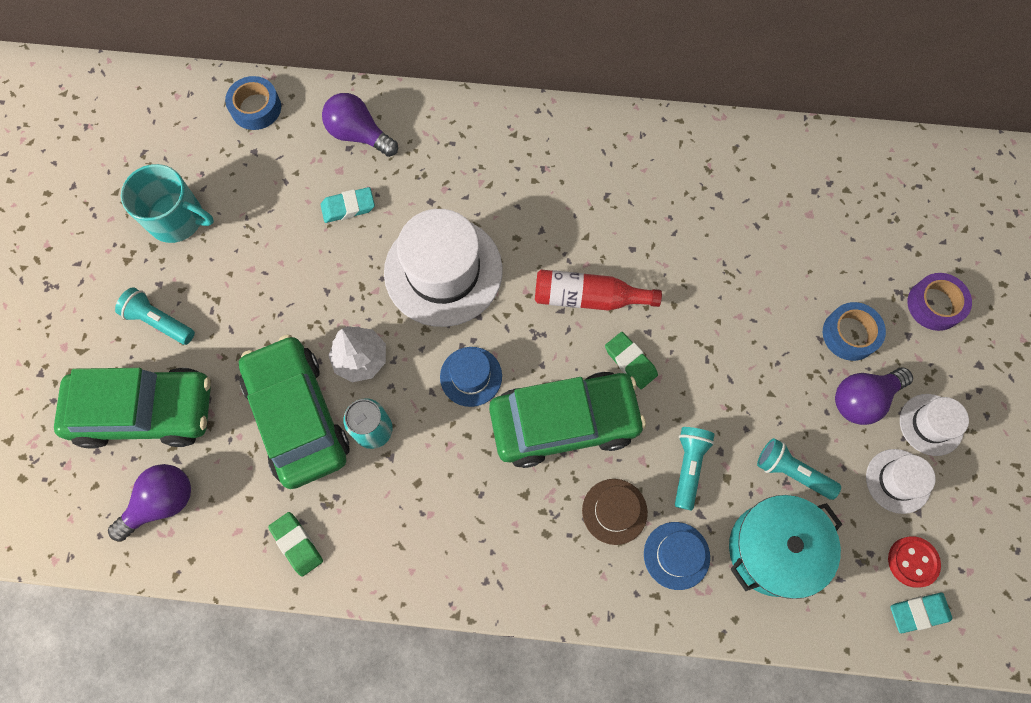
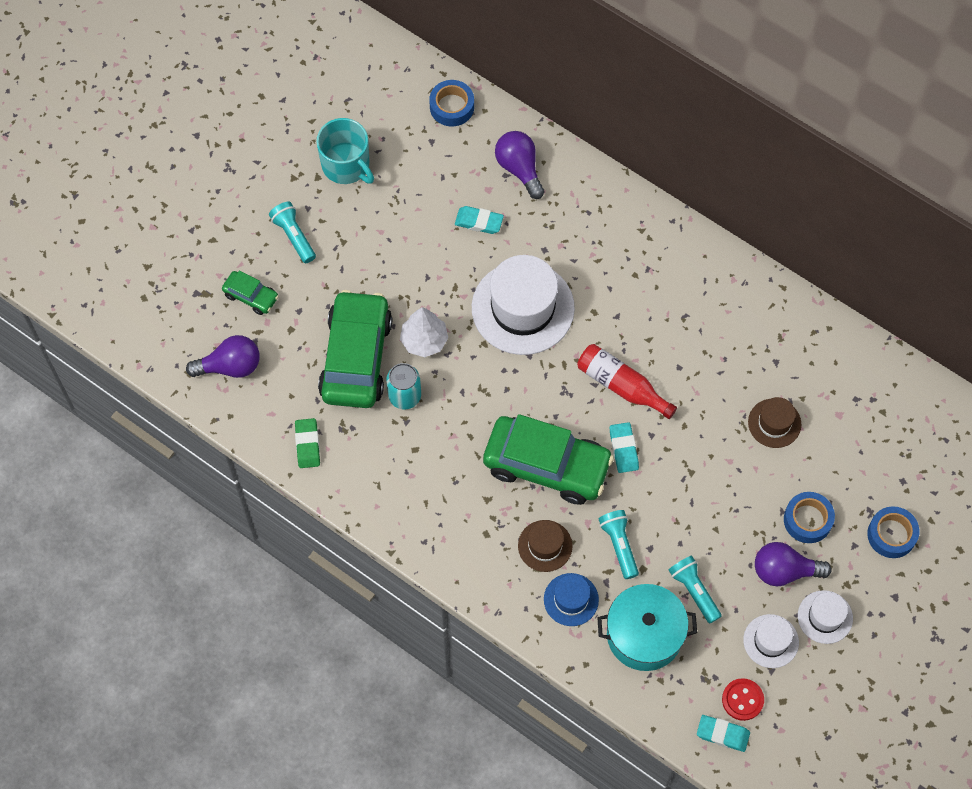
camera: 30 degrees right, 5 degrees down
(145, 411) = (251, 296): green car -> green car, size x0.46
(471, 376) = (497, 396): blue hat -> none
(630, 362) = (623, 449): green eraser -> turquoise eraser
(688, 466) = (619, 545): turquoise flashlight -> turquoise flashlight turned 60 degrees counterclockwise
(756, 255) = (774, 423): none -> brown hat
(934, 305) = (891, 535): purple tape -> blue tape

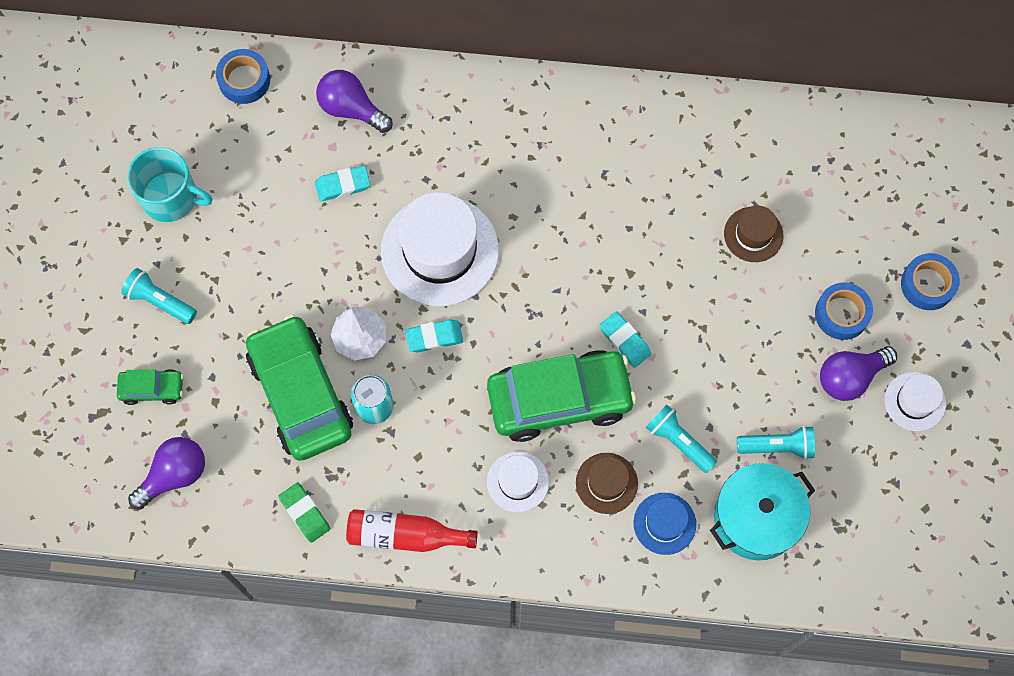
camera: 30 degrees left, 5 degrees up
(621, 386) = (584, 277): red bottle -> red bottle (405, 535)
(694, 591) = (777, 446): turquoise flashlight -> turquoise flashlight turned 150 degrees clockwise
(722, 734) = (889, 575): turquoise eraser -> turquoise eraser (434, 337)
(742, 700) = (887, 529): red button -> none
(771, 641) = (879, 455): white hat -> white hat (518, 481)

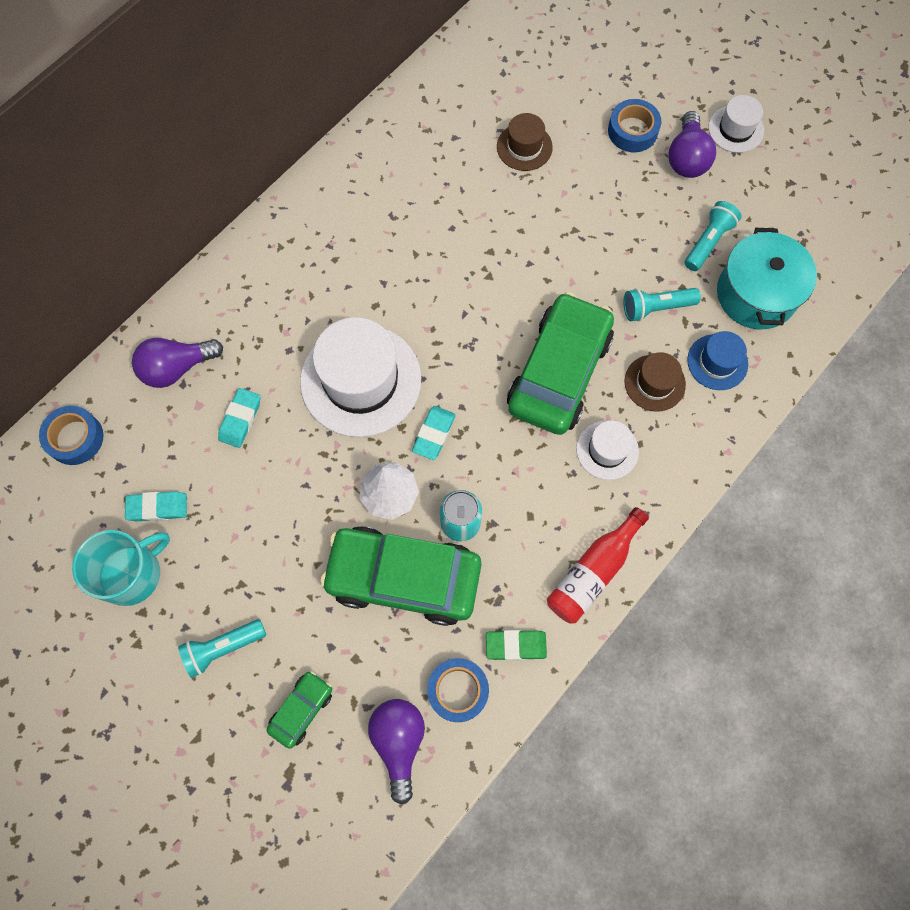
camera: 55 degrees left, 0 degrees up
(624, 341) = (544, 292): turquoise eraser -> turquoise eraser (158, 507)
(927, 284) = (650, 62): blue tape -> blue tape (458, 690)

